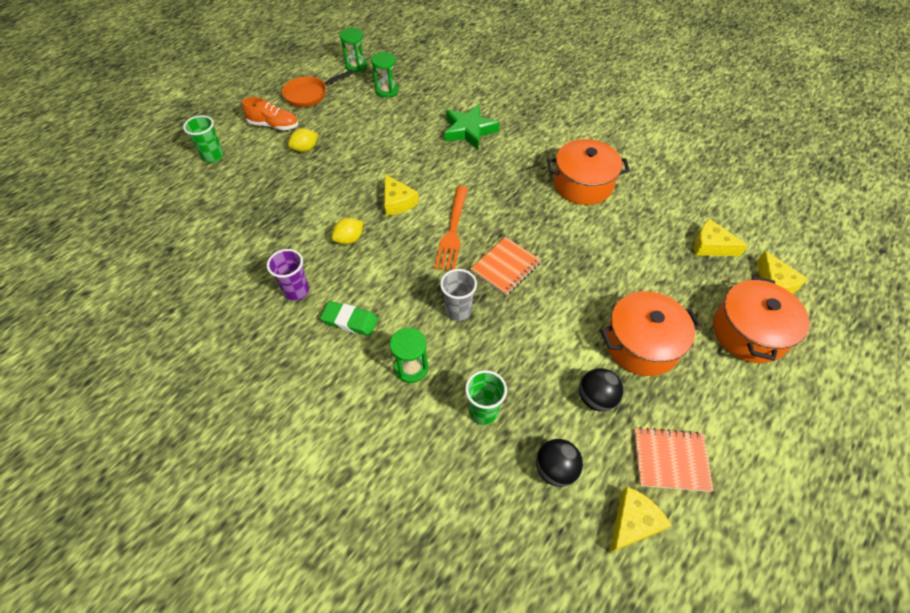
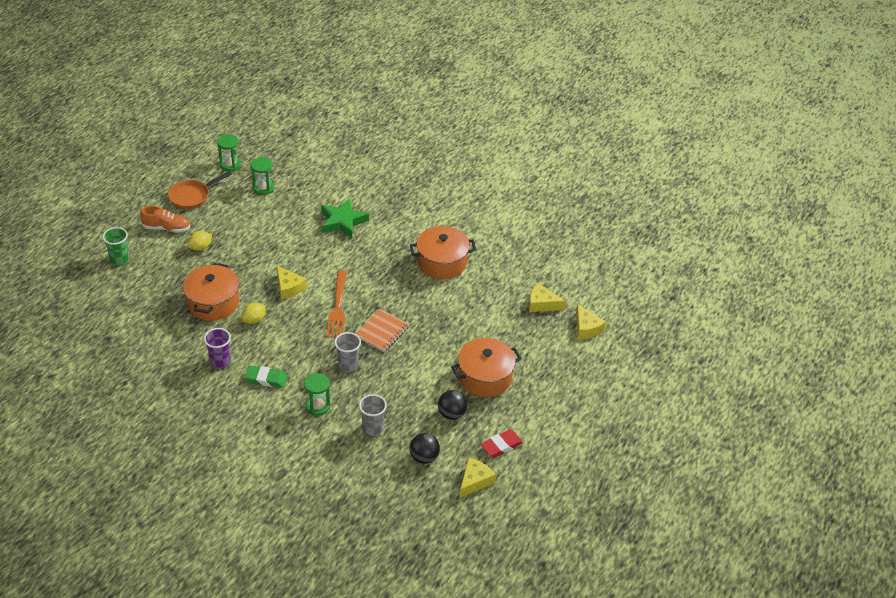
camera: 10 degrees left, 10 degrees down
(483, 411) = (373, 428): green cup -> grey cup
(670, 460) = (501, 445): orange notebook -> red eraser
(748, 332) = (563, 363): orange pot -> orange pot (213, 302)

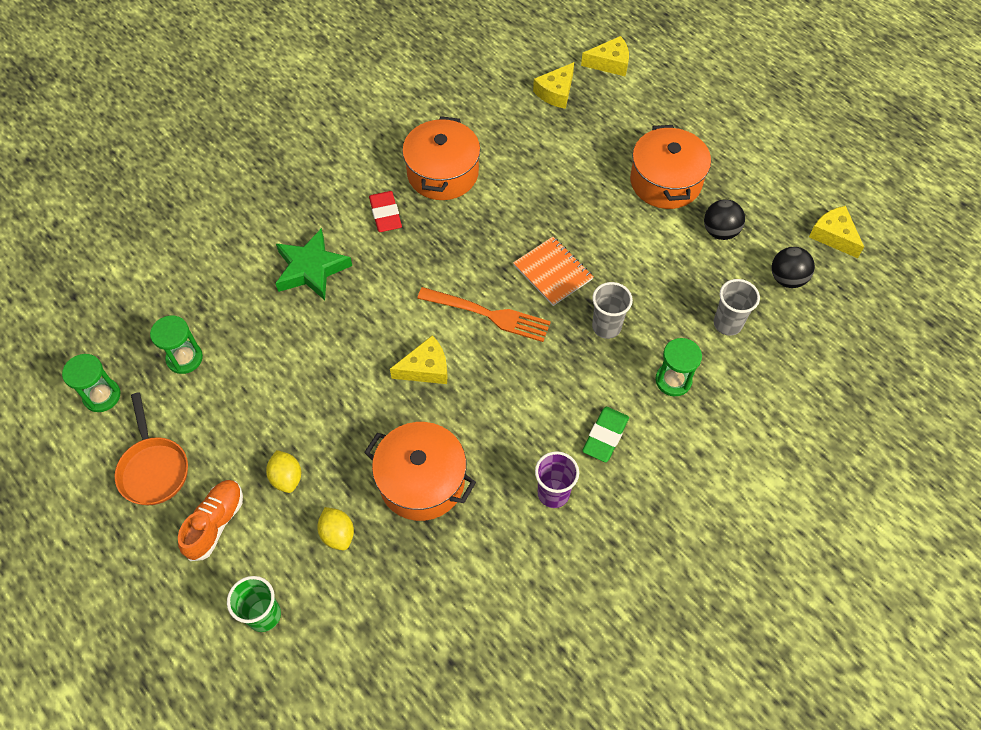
camera: 70 degrees left, 15 degrees up
(254, 320) = (479, 429): yellow lemon -> yellow lemon (338, 534)
(501, 445) = (781, 195): red eraser -> red eraser (385, 214)

